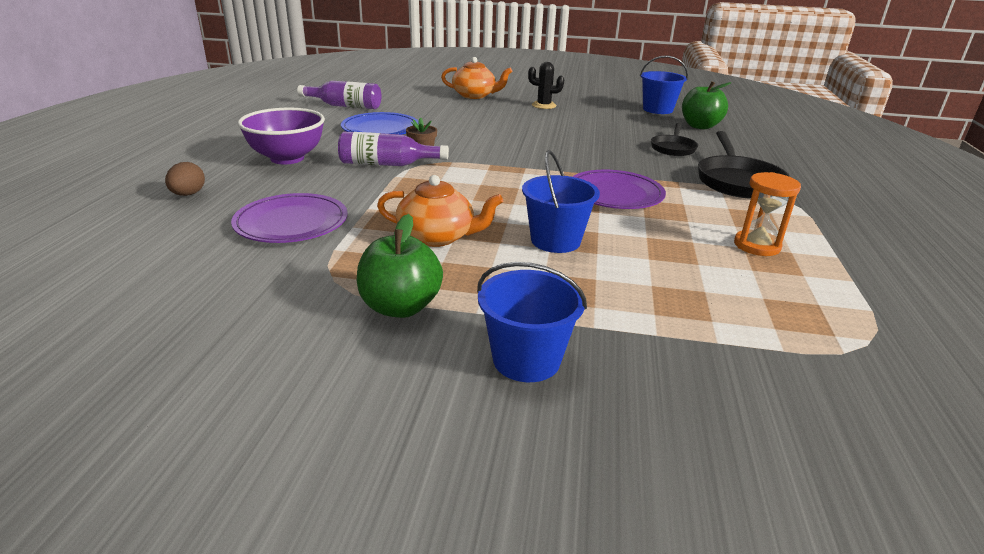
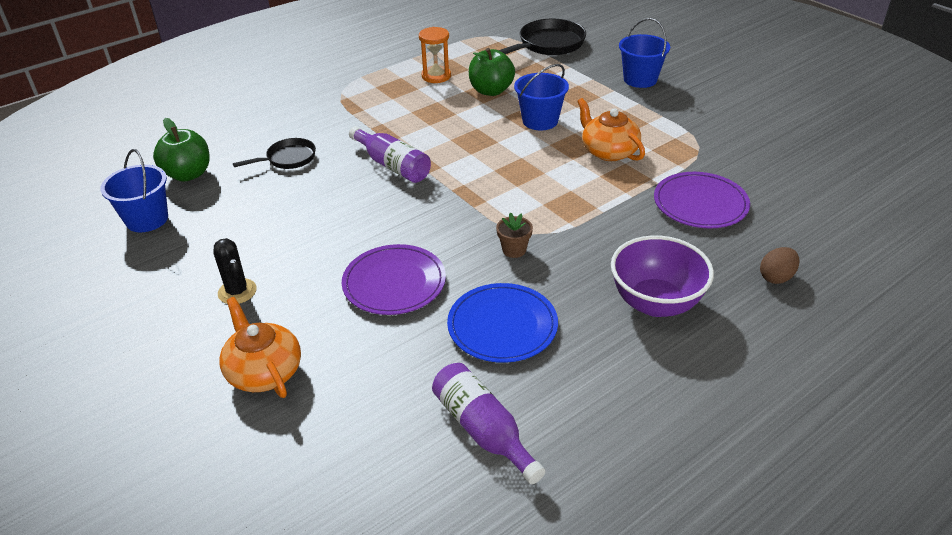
camera: 135 degrees left, 10 degrees up
(387, 164) = (565, 247): purple bottle -> purple bottle (392, 165)
(400, 307) = (674, 119): green apple -> green apple (491, 91)
(615, 194) = (437, 136): purple plate -> purple plate (394, 283)
(737, 181) = (332, 111): black pan -> black pan (548, 45)

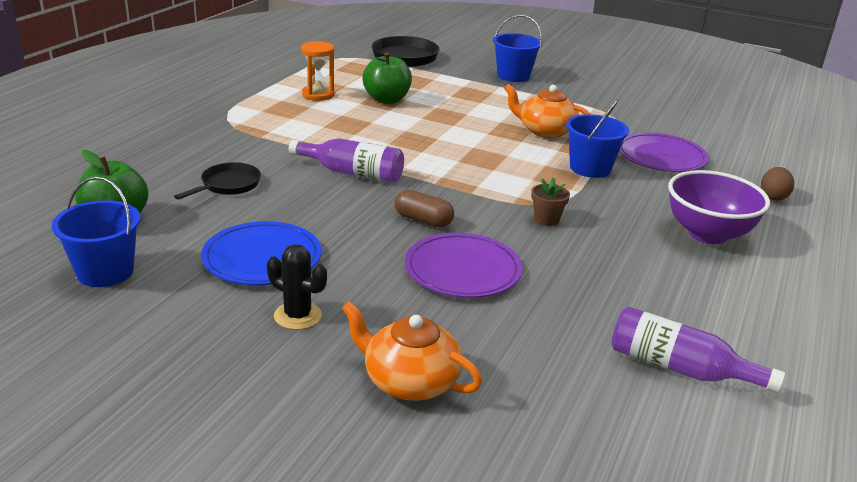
camera: 30 degrees left, 10 degrees down
(407, 226) = (423, 220): none -> brown capsule
(502, 326) = (603, 281): blue plate -> blue plate (262, 258)
(540, 121) = (459, 117): blue bucket -> blue bucket (590, 168)

